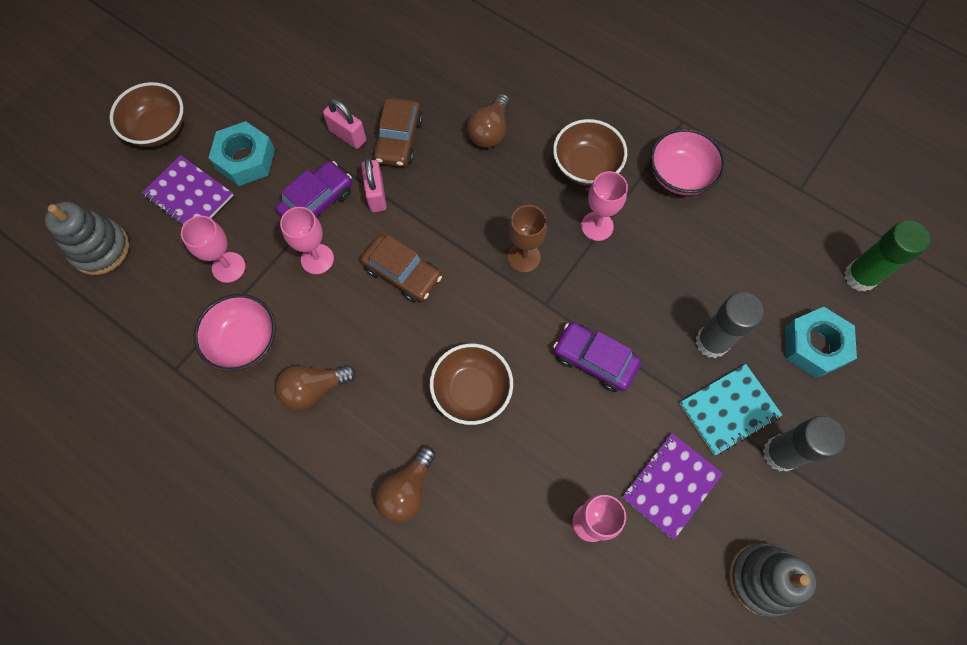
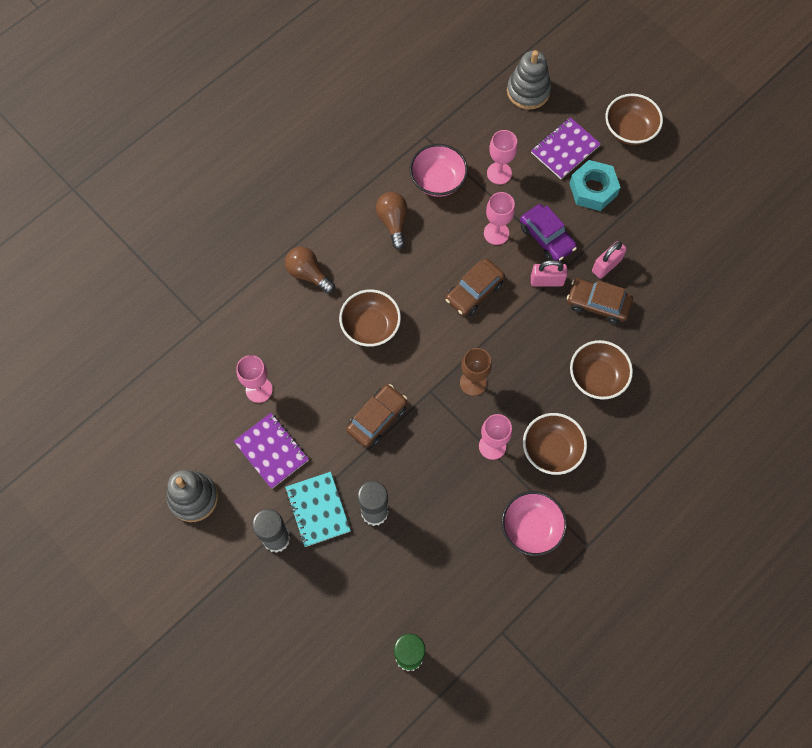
camera: 100 degrees right, 0 degrees up
(490, 131) = (597, 377): brown light bulb -> brown bowl
(594, 360) = (377, 418): purple car -> brown car
(814, 346) = (355, 595): turquoise nut -> none

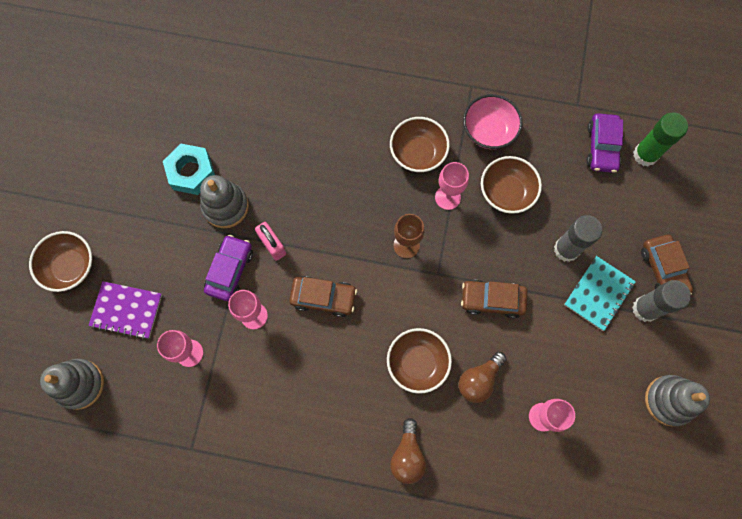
camera: 125 degrees left, 5 degrees up
(271, 451) = (583, 365): purple notebook -> none
(393, 222) = (303, 415): brown light bulb -> brown light bulb (479, 380)
(438, 180) = (233, 404): pink bowl -> none
(444, 621) = (602, 147): none -> purple car
(593, 189) = (155, 261): turquoise nut -> turquoise nut (191, 172)
(597, 377) = (333, 156): brown bowl -> brown bowl (506, 192)
(598, 304) = (266, 192): brown car -> brown car (663, 269)
(606, 265) = (225, 206): pink padlock -> grey stacking toy

